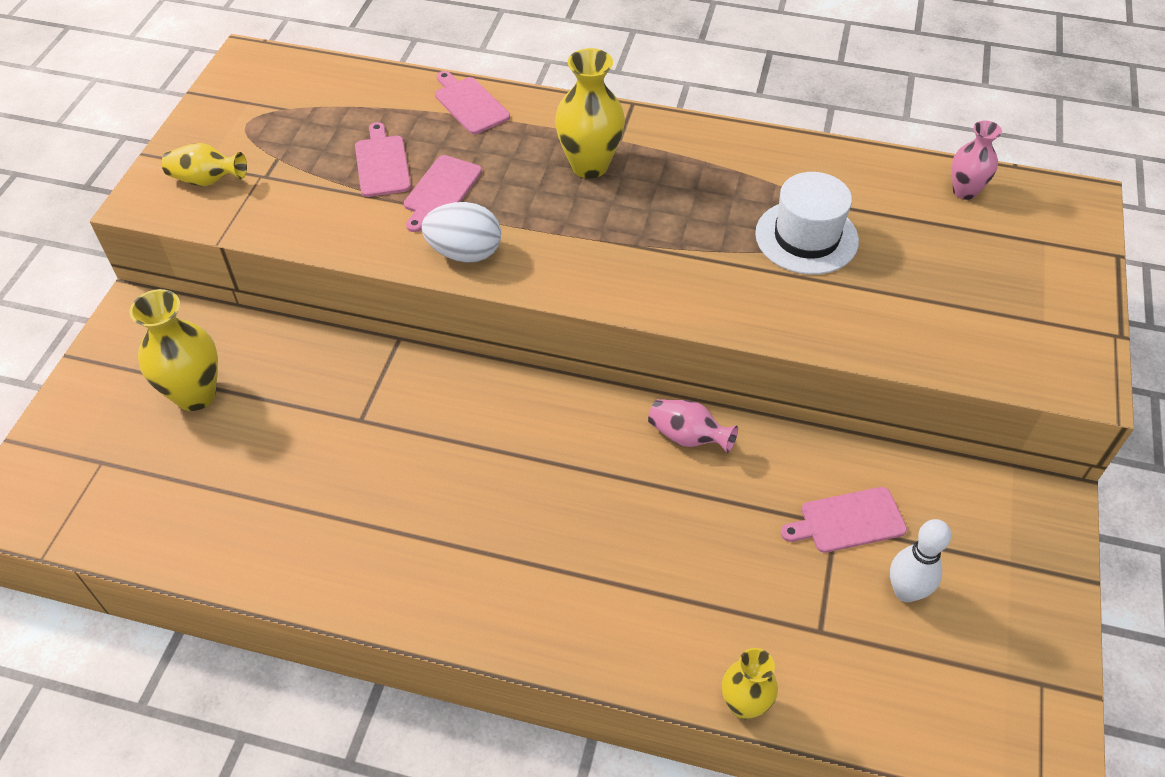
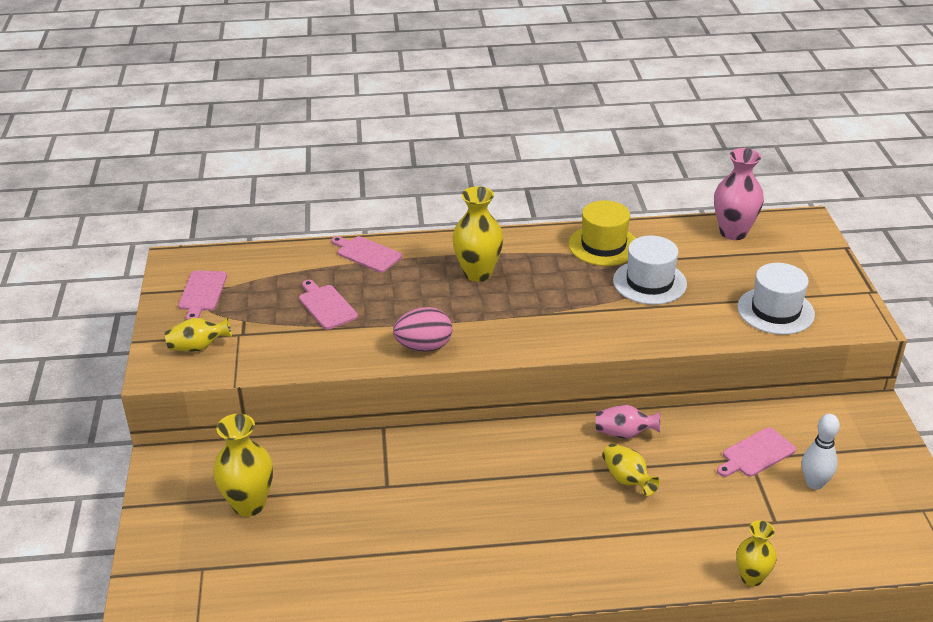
camera: 20 degrees left, 15 degrees down
(441, 191) = (382, 313): pink cutting board -> pink cutting board (202, 293)
(465, 253) = (424, 347): white egg -> pink egg
(656, 504) = (627, 479): none -> yellow vase
(774, 166) = (603, 245): none -> yellow hat
(960, 328) = (775, 311): none -> white hat
(964, 191) = (733, 232): pink vase -> pink vase, size x1.61

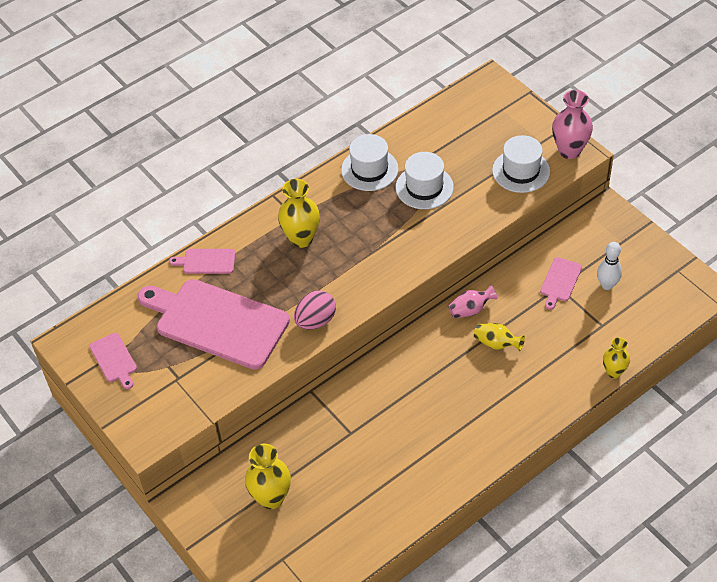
camera: 30 degrees left, 15 degrees up
(198, 347) = (156, 406): yellow vase -> none
(326, 306) = (217, 322): pink cutting board -> pink cutting board, size x2.31
(603, 245) = (369, 169): yellow hat -> white hat
(733, 232) = (448, 114): pink vase -> pink vase (569, 150)

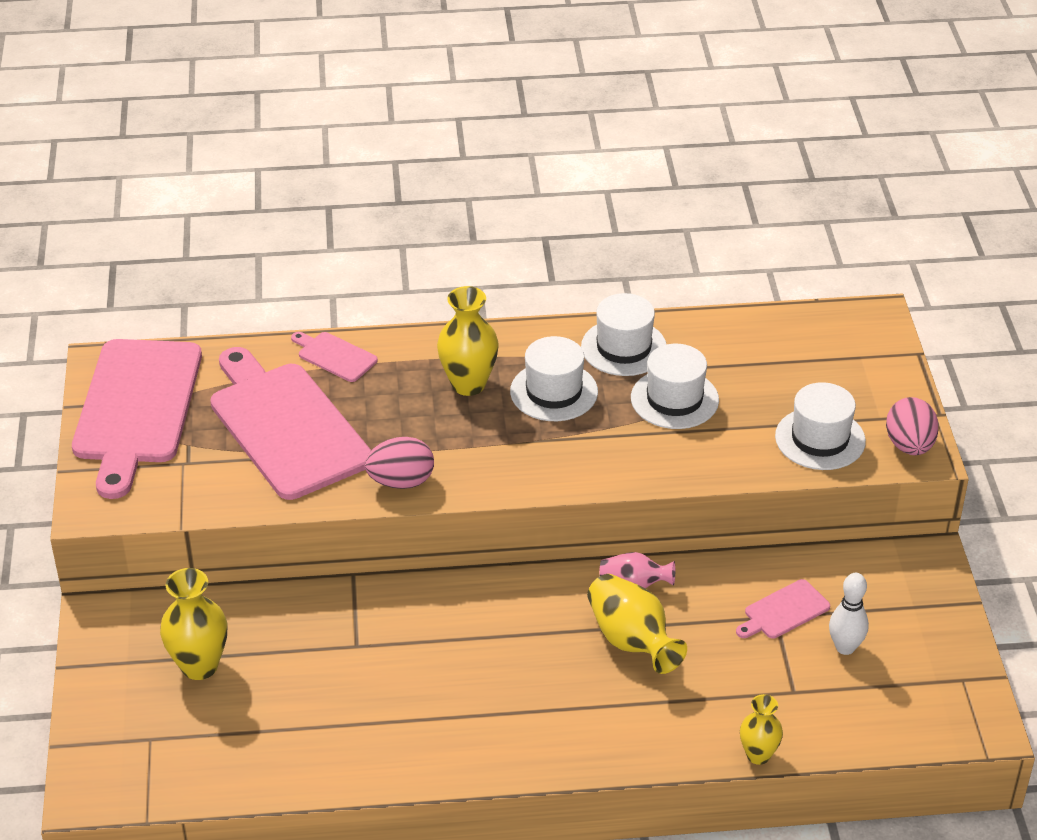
camera: 30 degrees right, 10 degrees down
(114, 359) = (137, 408): pink cutting board -> pink cutting board, size x2.31
(354, 218) = (554, 392): none -> white hat
(496, 344) = (632, 641): yellow vase -> yellow vase, size x1.61
(569, 150) = (909, 445): pink vase -> pink egg

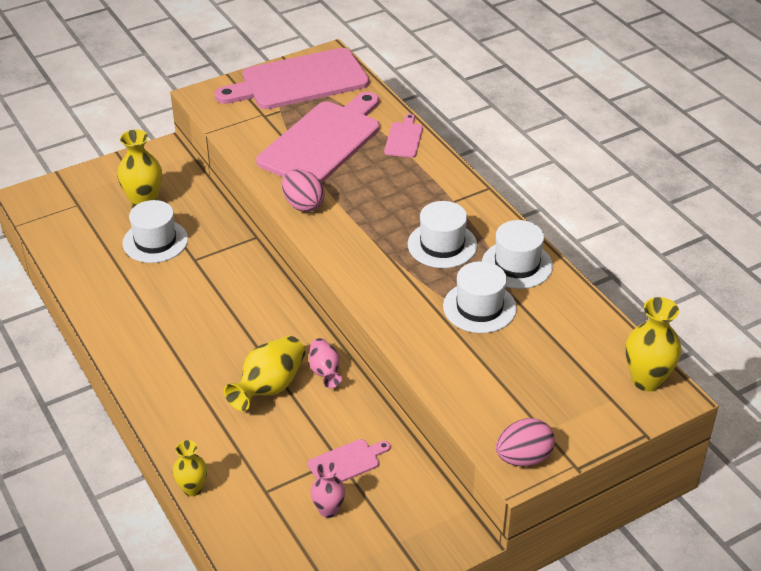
camera: 65 degrees right, 0 degrees up
(468, 384) = (420, 203): yellow vase -> yellow vase (646, 380)
(784, 611) = (346, 462): pink cutting board -> pink cutting board turned 120 degrees clockwise
(820, 439) = (492, 401): white hat -> white hat (155, 241)
(845, 647) = (328, 510): white bowling pin -> pink vase

